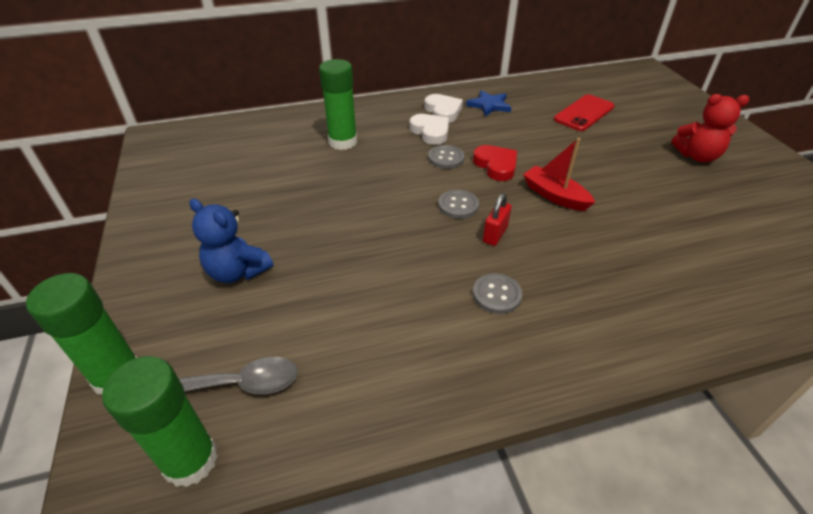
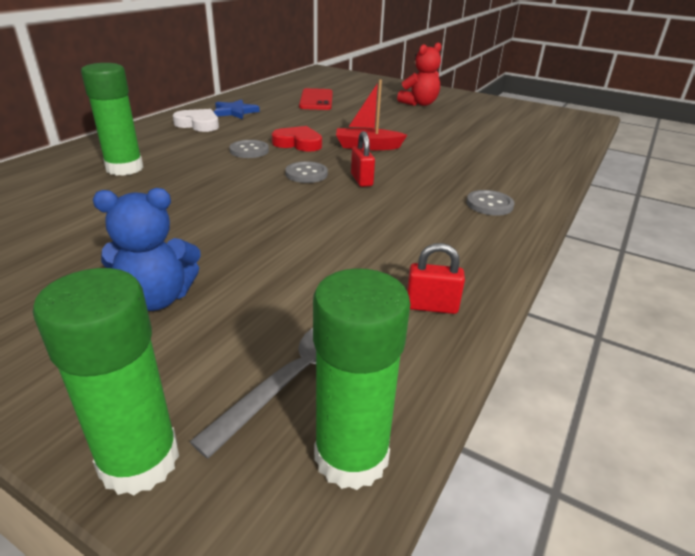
camera: 45 degrees left, 10 degrees down
(375, 395) = (431, 306): none -> red padlock
(430, 132) = (208, 139): white heart -> none
(496, 295) = (417, 210): grey button -> grey button (489, 204)

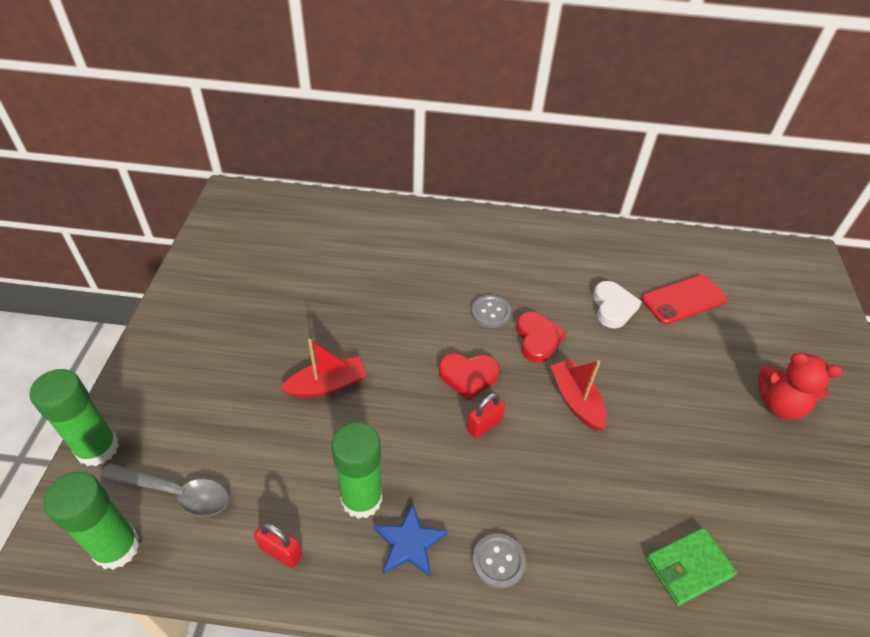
camera: 65 degrees right, 15 degrees up
(124, 168) = (398, 257): green glue stick -> green glue stick (361, 499)
(157, 298) = (231, 379): blue teddy bear -> none
(198, 124) = (524, 248): white heart -> white heart (613, 307)
(235, 112) = (580, 254): blue star -> blue star (409, 543)
(242, 238) = (327, 385): none -> red boat
(306, 174) = (468, 377): grey button -> red heart
(431, 306) = (281, 551): red padlock -> red padlock turned 45 degrees counterclockwise
(517, 152) = (688, 567): none -> green wallet

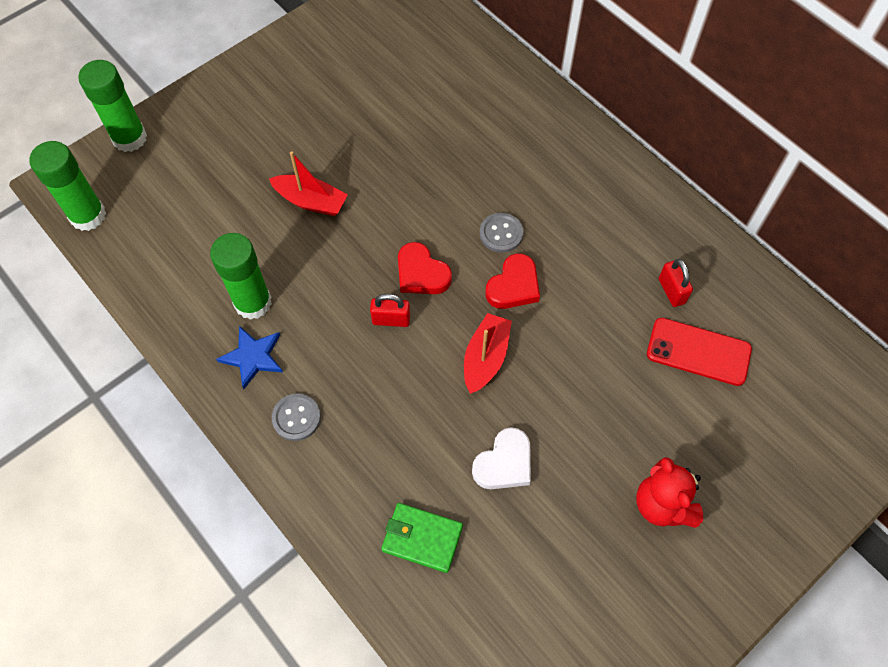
camera: 45 degrees right, 15 degrees up
(176, 493) = (148, 206): grey spoon -> none
(281, 551) = (172, 296): red padlock -> red padlock (671, 291)
(613, 307) = (618, 308): white heart -> white heart (504, 463)

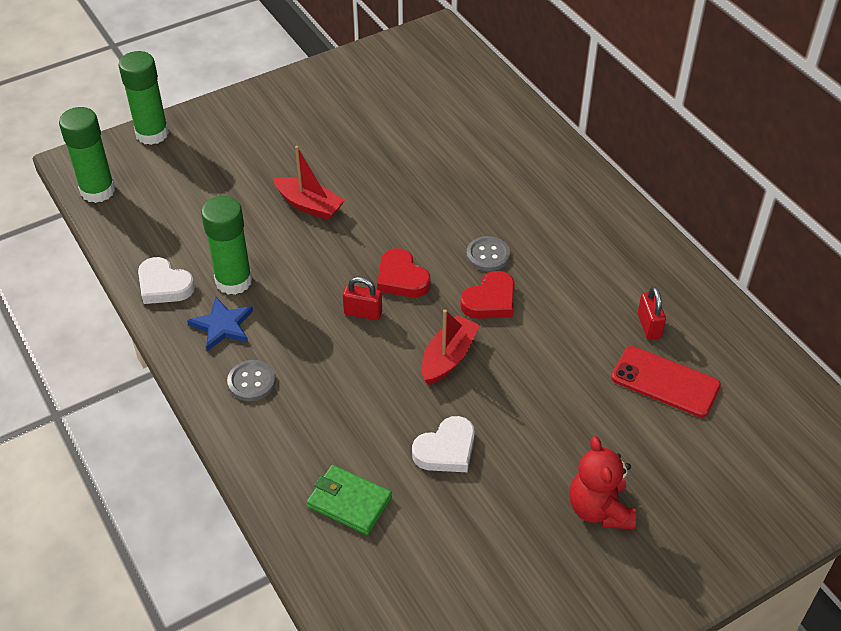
camera: 10 degrees right, 15 degrees down
(182, 319) = (164, 285): none -> white heart

